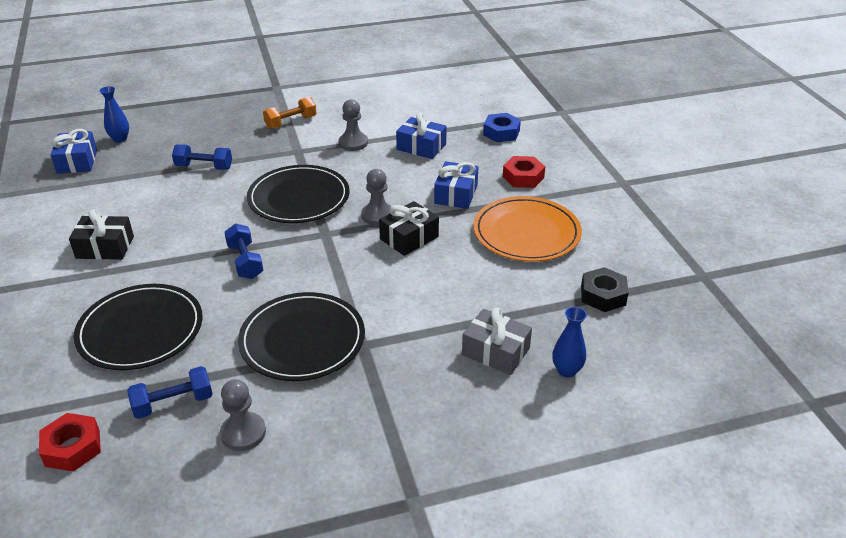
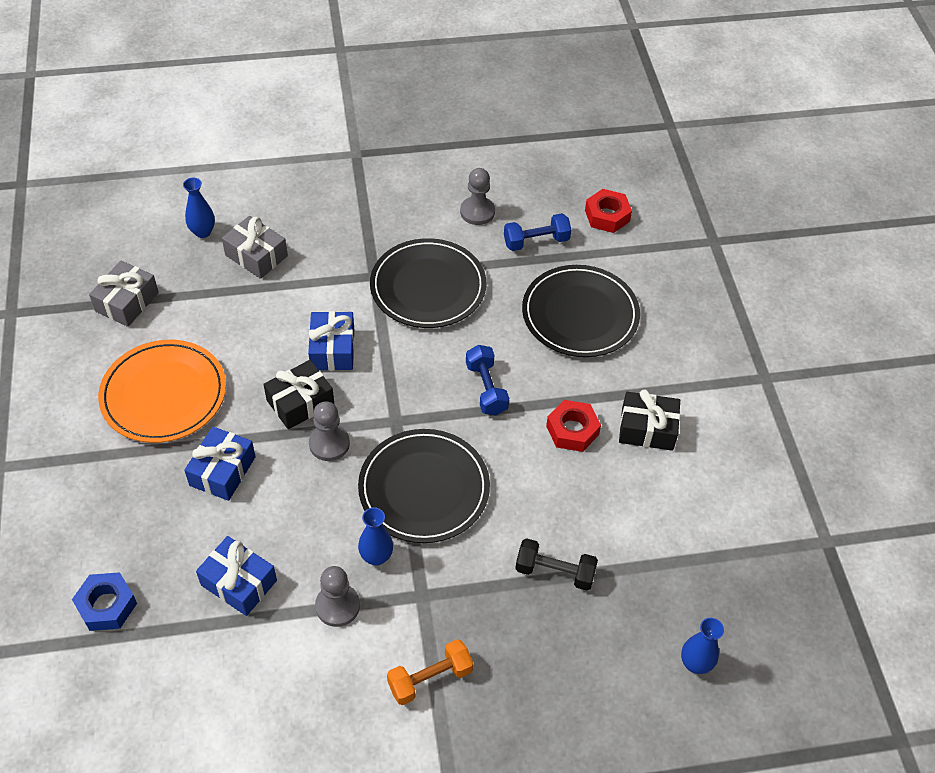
camera: 175 degrees left, 15 degrees up
(77, 161) = (740, 609): blue gift -> blue gift (332, 349)
(204, 167) = (555, 572): blue dumbbell -> black dumbbell
(331, 164) = (376, 556): none -> blue vase
(523, 177) = (122, 494): red nut -> red nut (572, 430)
(603, 295) = (127, 302): black nut -> grey gift

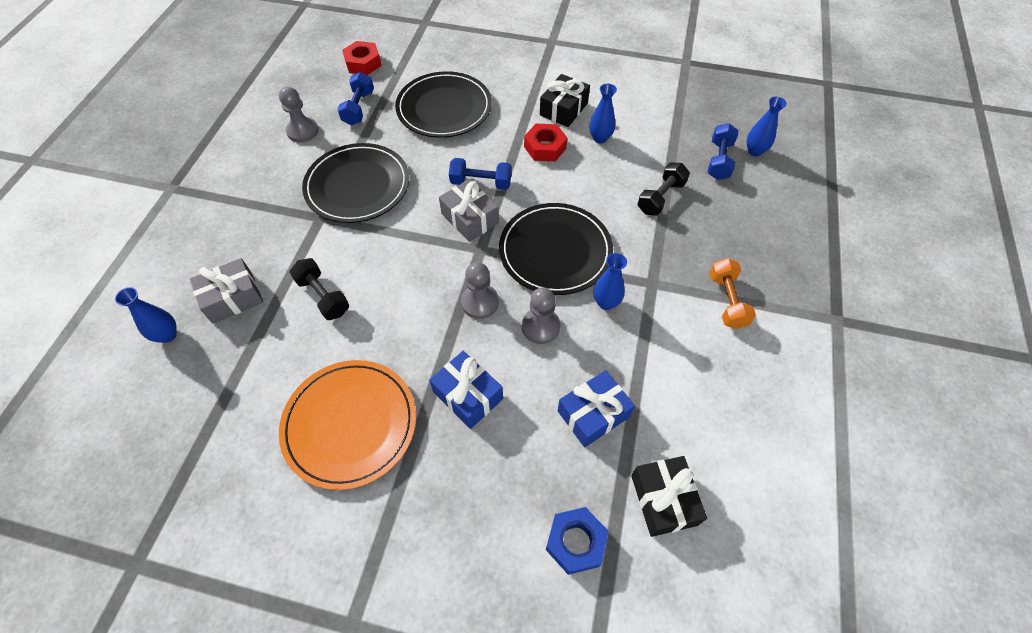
camera: 65 degrees left, 5 degrees up
(127, 302) = (208, 430): grey gift -> grey gift (470, 218)
(284, 318) = (323, 296): none -> black dumbbell
(300, 402) = (424, 311): black gift -> black gift (663, 500)
(332, 349) = (381, 270): blue gift -> none
(337, 606) = (643, 344): grey pawn -> grey pawn (540, 327)
(619, 481) = (600, 138): none -> blue vase
(653, 623) = (719, 160): none -> blue dumbbell

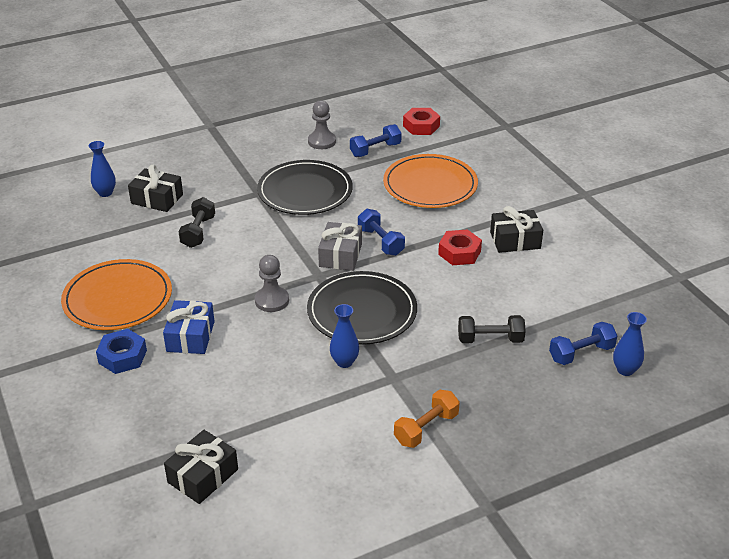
camera: 50 degrees right, 20 degrees down
(232, 298) = (157, 199): grey gift -> black gift
(444, 108) = (430, 185): black plate -> orange plate
(540, 327) = (284, 340): grey pawn -> none
(575, 542) = (129, 446): blue nut -> blue nut (122, 356)
(593, 414) = (238, 404): blue gift -> none
(600, 138) = (510, 275): blue vase -> none

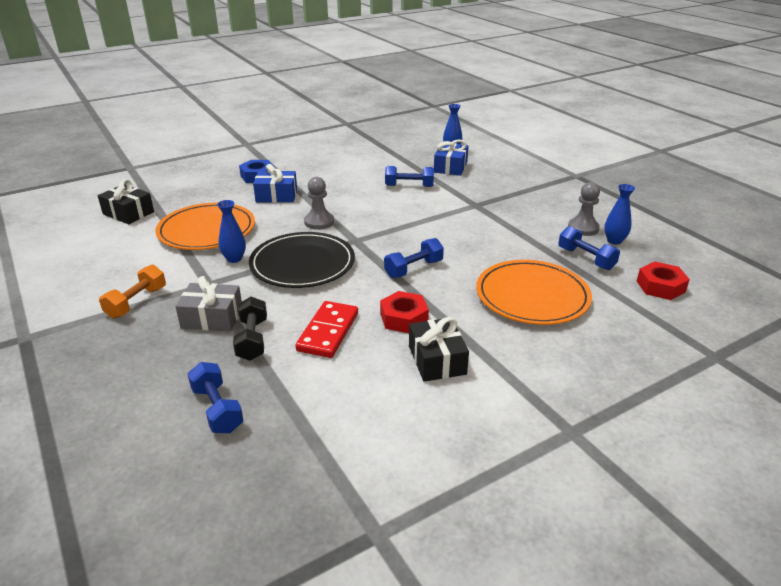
camera: 85 degrees right, 5 degrees down
(118, 298) = (322, 168): orange plate -> orange plate (207, 230)
(157, 199) = (450, 167): black gift -> blue gift
(198, 232) = (409, 186): black dumbbell -> blue dumbbell
(305, 191) = (487, 225): black plate -> none
(340, 255) = (387, 249): grey gift -> grey gift (212, 317)
(426, 428) = (136, 302): orange dumbbell -> orange dumbbell turned 75 degrees clockwise
(478, 295) = (328, 332): none -> red domino
(625, 370) = (179, 448): blue vase -> blue vase (614, 241)

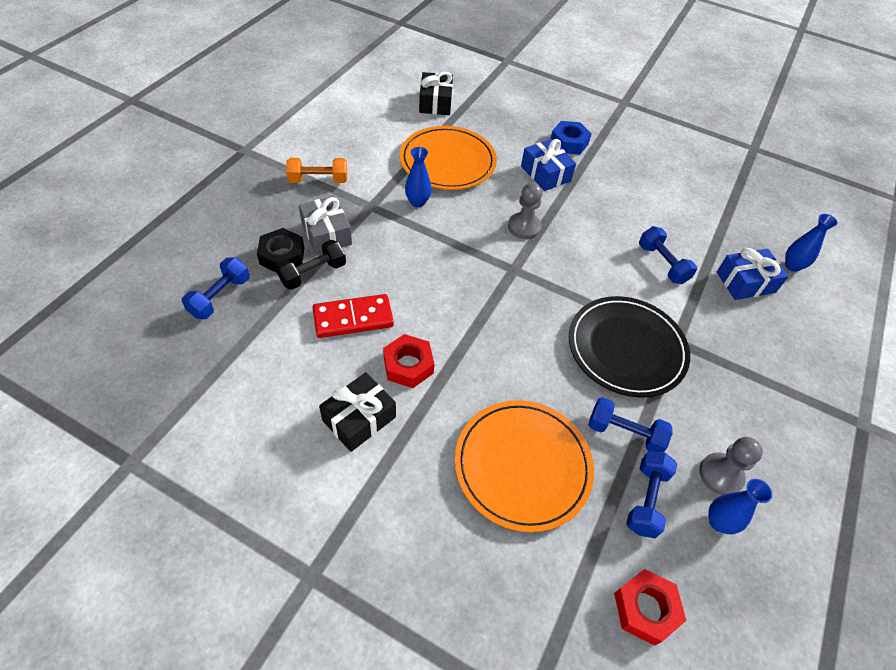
camera: 55 degrees right, 20 degrees up
(208, 352) = (282, 256): none -> black nut
(302, 264) = (443, 250): black plate -> black plate (626, 348)
(413, 269) = (497, 338): blue dumbbell -> blue dumbbell (625, 433)

